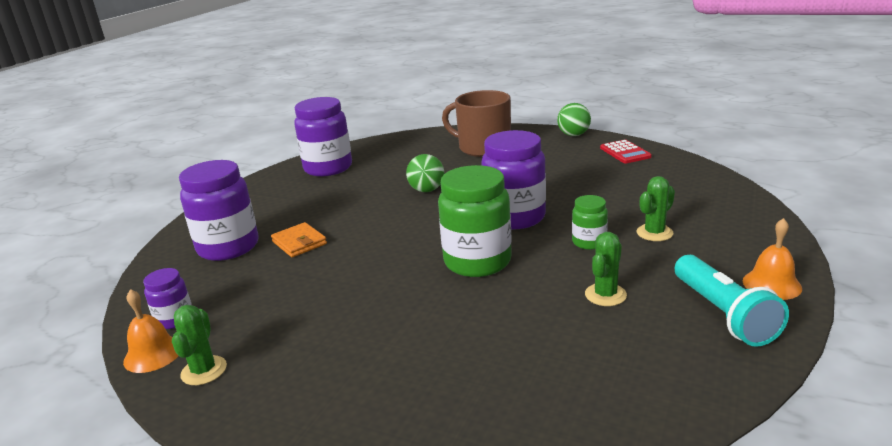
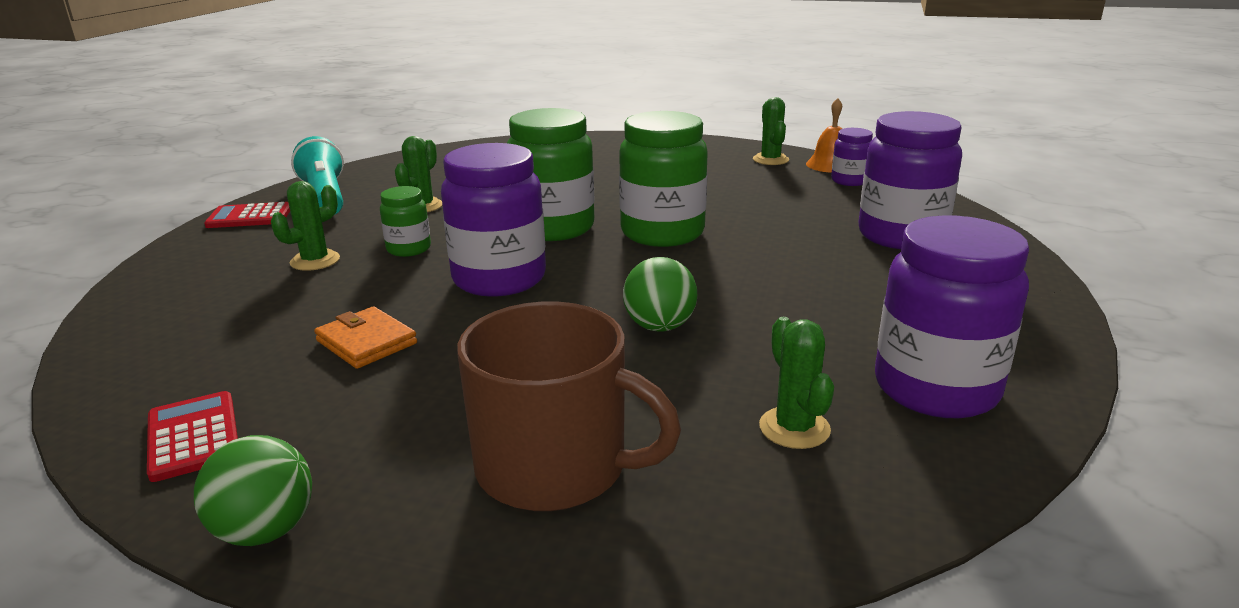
camera: 170 degrees right, 0 degrees up
(299, 243) = (805, 242): orange wallet -> orange wallet (366, 342)
(393, 254) = (662, 233): none -> green jar
(394, 157) = (794, 428): none -> green cactus
(771, 284) = (250, 217): orange bell -> red calculator

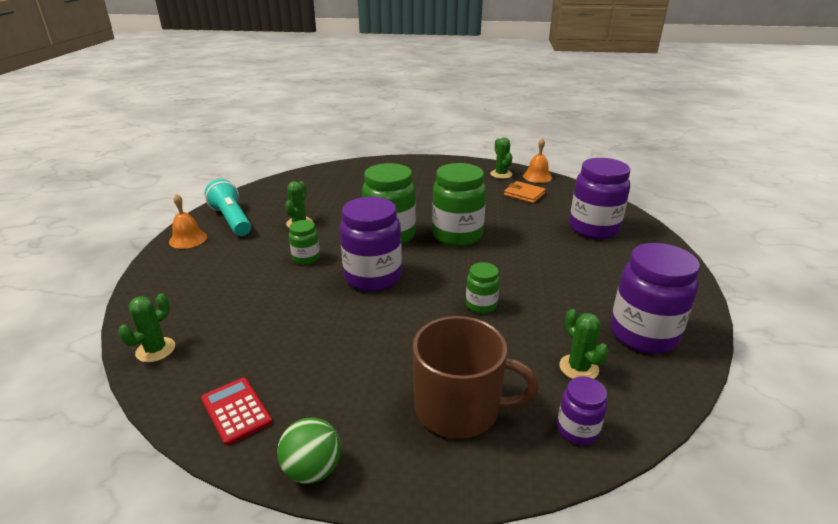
camera: 10 degrees left, 5 degrees up
(250, 217) = (188, 239): red calculator -> orange bell
(315, 261) = (249, 272): green cactus -> green cactus (155, 350)
(366, 342) = (311, 332): orange wallet -> orange wallet (524, 194)
(659, 326) = (481, 305): green ball -> green jar
(849, 181) = (552, 189): purple jar -> purple jar (577, 430)

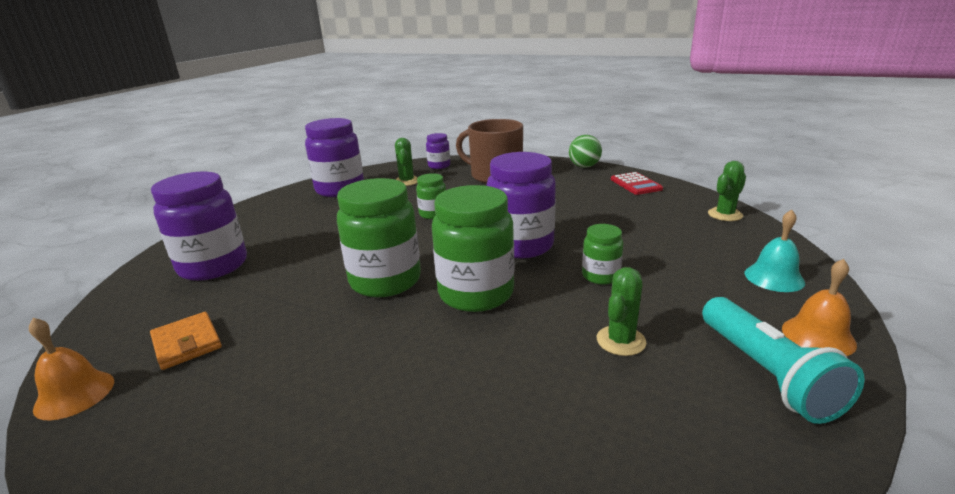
camera: 160 degrees left, 5 degrees down
(177, 274) = (774, 277): none -> turquoise bell
(501, 174) = (123, 421): green cactus -> none

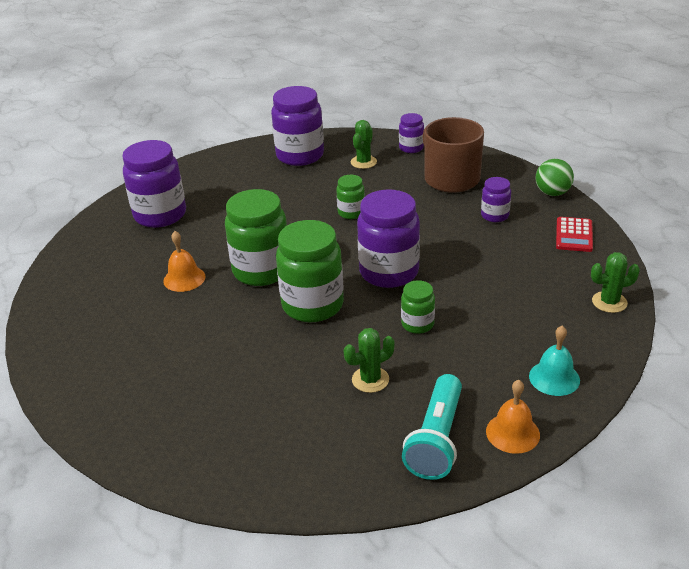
camera: 30 degrees right, 10 degrees up
(74, 394) = (47, 291): orange bell -> orange bell (184, 278)
(187, 343) = (115, 277): orange wallet -> none
(560, 187) = (494, 216): none -> purple jar

